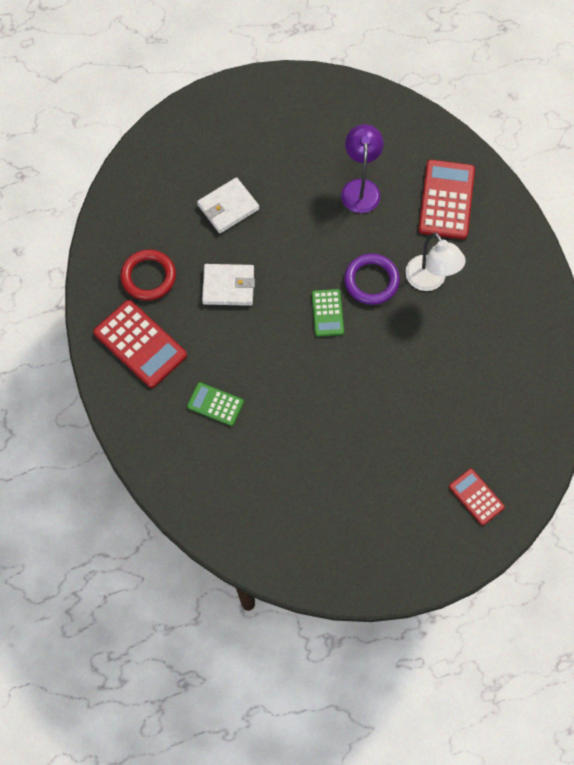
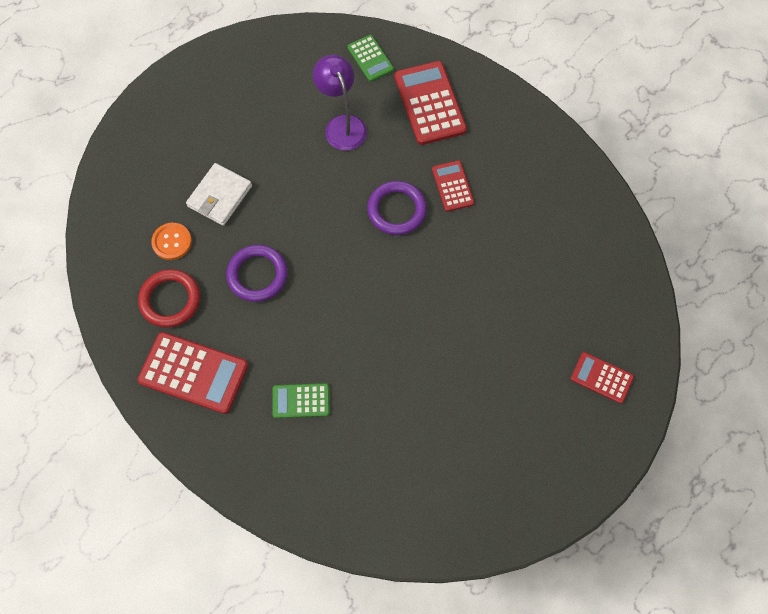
camera: 25 degrees left, 0 degrees up
(171, 229) = (172, 242): none -> orange button
(228, 286) = (257, 275): white wallet -> purple ring
(327, 313) = (369, 259): green calculator -> green calculator (370, 59)
(430, 280) = (452, 186): white lamp -> red calculator

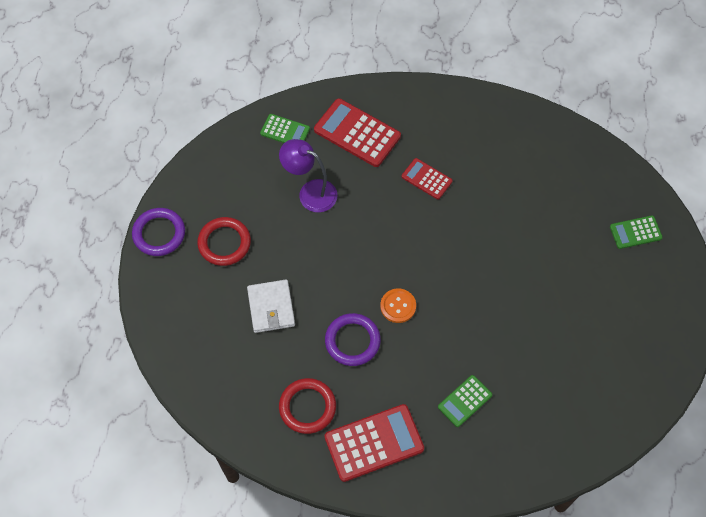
camera: 40 degrees left, 5 degrees down
(172, 242) = (268, 366): orange button -> orange button (398, 306)
(234, 116) = (224, 243): none -> red ring
(396, 210) = (405, 223): purple ring -> purple ring (159, 234)
(601, 378) = (635, 232): red calculator -> green calculator

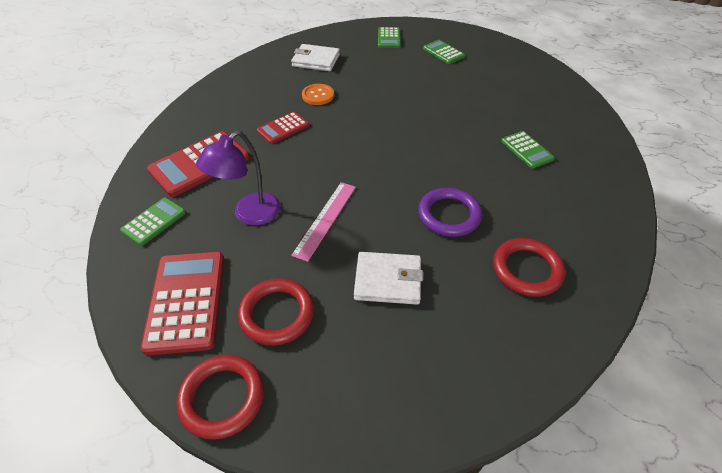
camera: 75 degrees left, 15 degrees down
(159, 234) = (222, 398): purple ring -> red ring
(320, 248) = (325, 219): none -> pink ruler
(374, 443) = (571, 221): red calculator -> red calculator (186, 301)
(398, 306) = (416, 173): orange button -> orange button (318, 95)
(555, 171) = (316, 60): none -> white wallet
(626, 298) = (443, 52): none -> green calculator

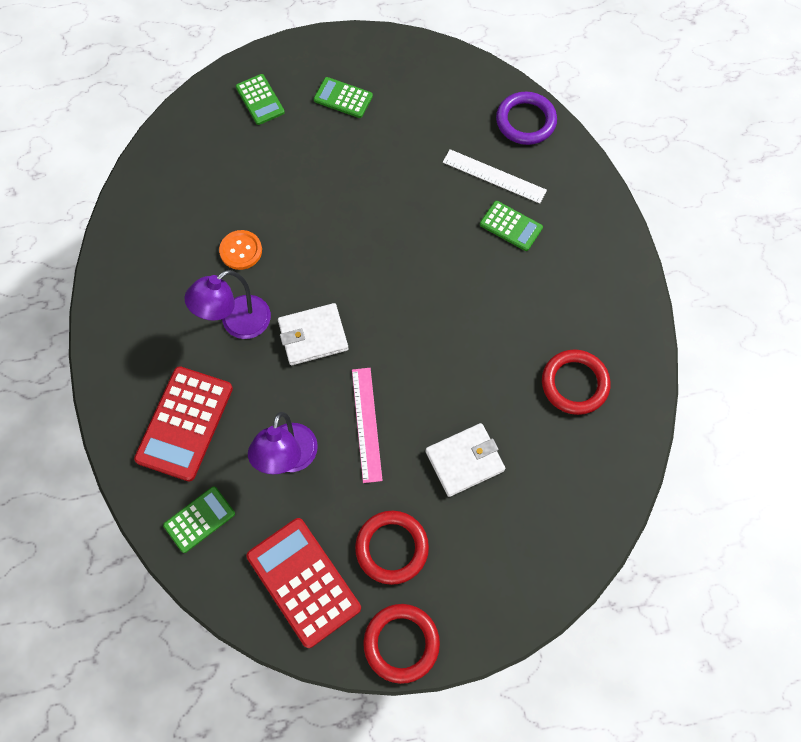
camera: 30 degrees left, 20 degrees up
(154, 222) = (199, 519): green calculator -> green calculator turned 45 degrees clockwise
(283, 128) = (237, 324): red calculator -> purple lamp
(316, 60) = (195, 188): white wallet -> white wallet (313, 336)
(449, 215) = (478, 356): purple ring -> purple ring (525, 121)
(529, 120) = (494, 176): none -> white ruler

